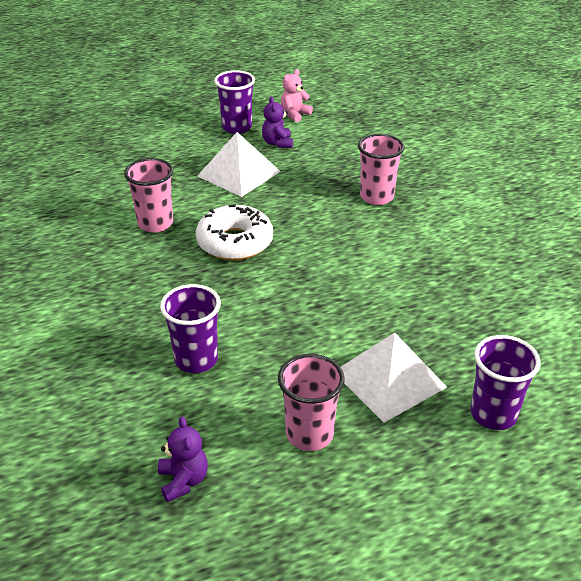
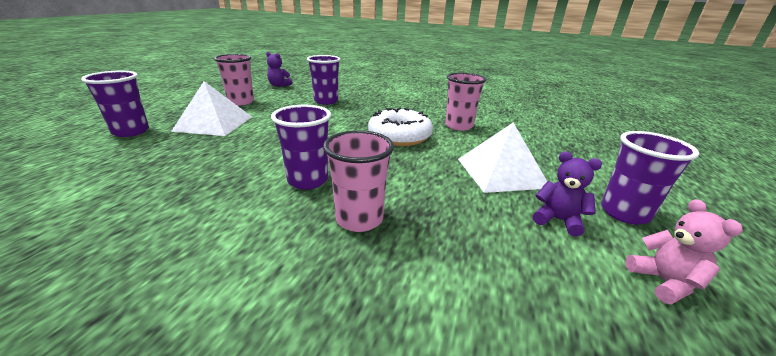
camera: 130 degrees right, 10 degrees down
(375, 238) = (308, 180): none -> purple cup

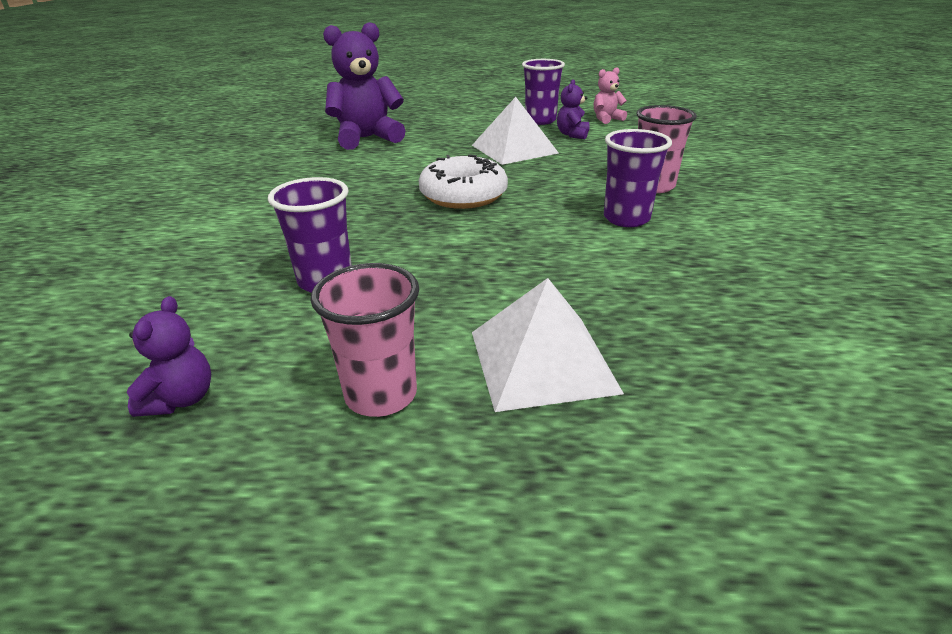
camera: 105 degrees left, 5 degrees up
(131, 131) = (681, 454): purple cup -> none
(458, 126) = (399, 170): pink cup -> none
(534, 124) = (367, 138): none -> purple teddy bear

